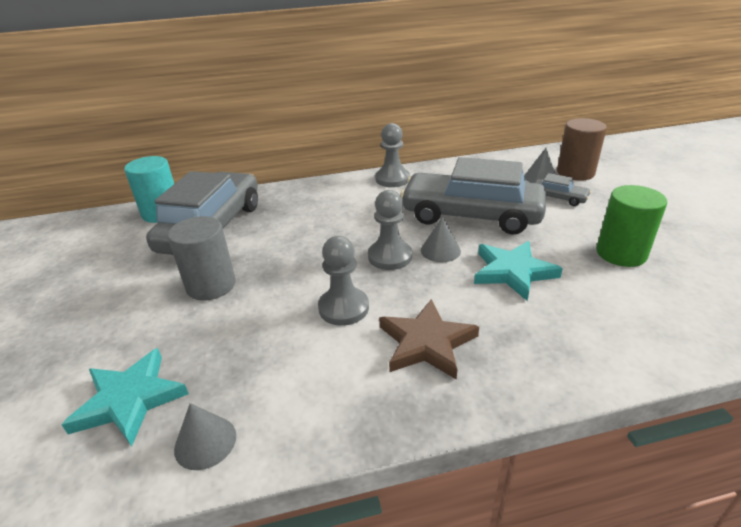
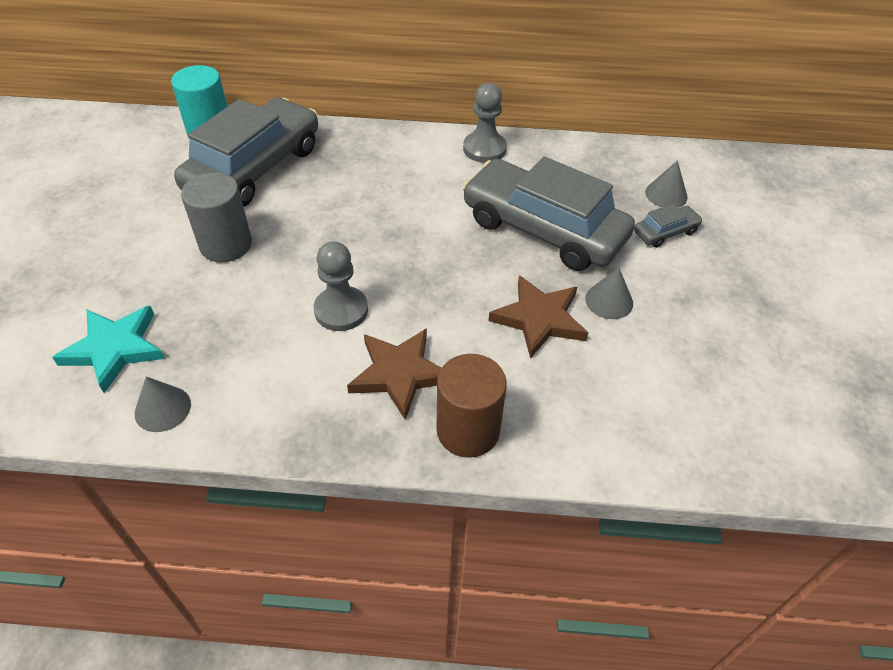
camera: 15 degrees right, 15 degrees up
(390, 256) = (420, 260): grey pawn -> none
(440, 250) = (479, 268): grey cone -> grey cone (609, 301)
(513, 272) = (539, 319): turquoise star -> brown star
(558, 198) = (665, 232): grey car -> grey car turned 75 degrees counterclockwise
(575, 173) = (716, 199): brown cylinder -> brown cylinder (468, 430)
(621, 253) = (678, 331): green cylinder -> none

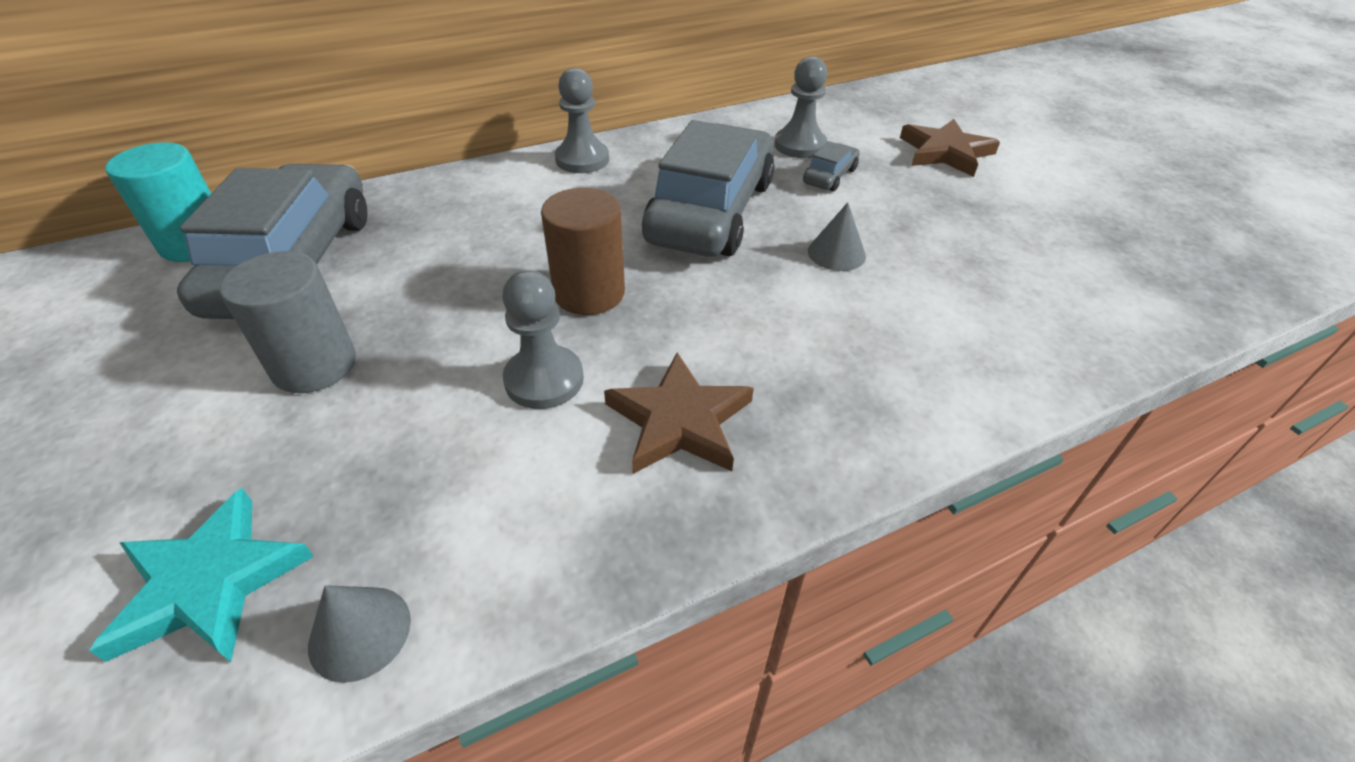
camera: 30 degrees left, 5 degrees down
(468, 430) = (815, 447): brown cylinder -> brown cylinder (589, 293)
(539, 319) = (784, 296): brown star -> brown star (945, 152)
(543, 229) = (711, 212): grey car -> grey car turned 105 degrees clockwise
(666, 194) = (800, 145): grey cone -> grey pawn

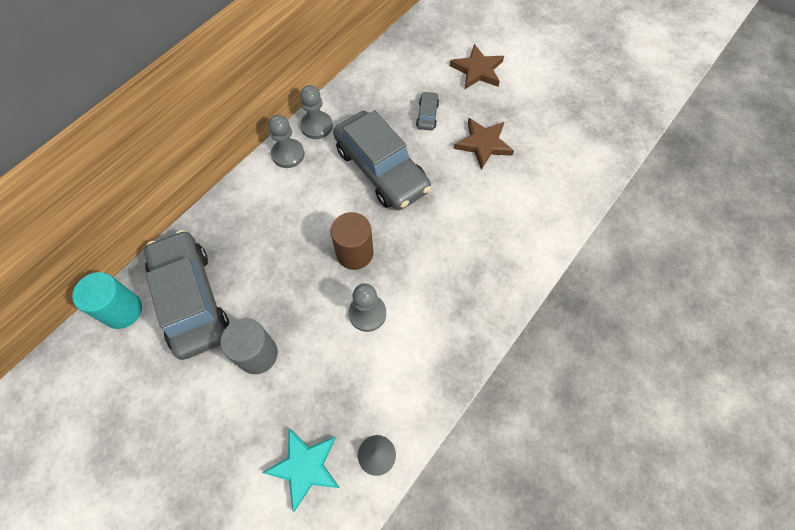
camera: 25 degrees left, 20 degrees up
(679, 420) = (436, 308): brown star -> brown star (483, 144)
(711, 212) = (381, 169): grey car -> grey car turned 150 degrees clockwise
(800, 145) = (400, 94): grey pawn -> grey pawn (317, 126)
(836, 253) = (455, 175): grey cone -> none

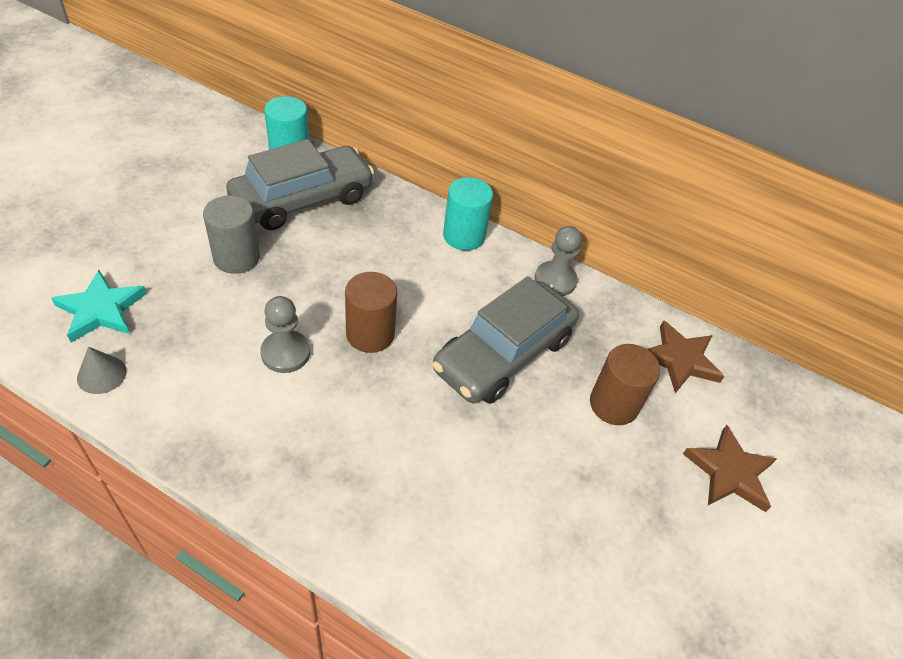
camera: 75 degrees right, 15 degrees down
(260, 178) = (464, 236): none -> turquoise cylinder
(288, 154) = (504, 257): grey pawn -> none
(427, 115) = (613, 404): grey car -> brown cylinder
(483, 144) = (582, 484): brown star -> brown star (680, 359)

